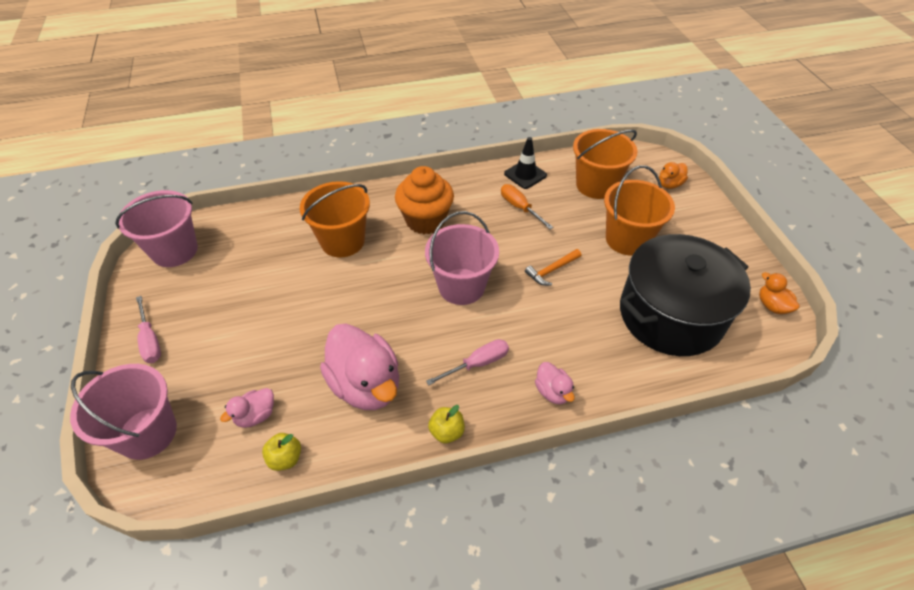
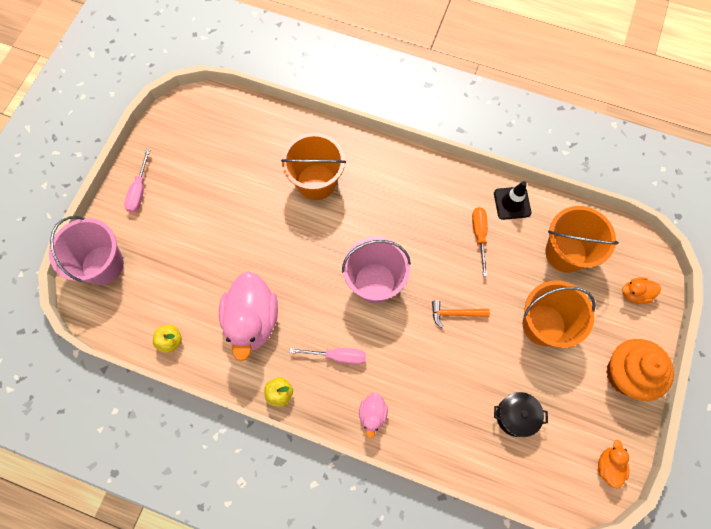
camera: 35 degrees right, 20 degrees up
(174, 250) = (194, 116): pink bucket -> none
(256, 415) = (171, 296): pink duck -> none
(425, 220) = (393, 201): orange cupcake -> orange cupcake (626, 374)
(671, 315) = (516, 416): black pot -> black pot, size x0.42

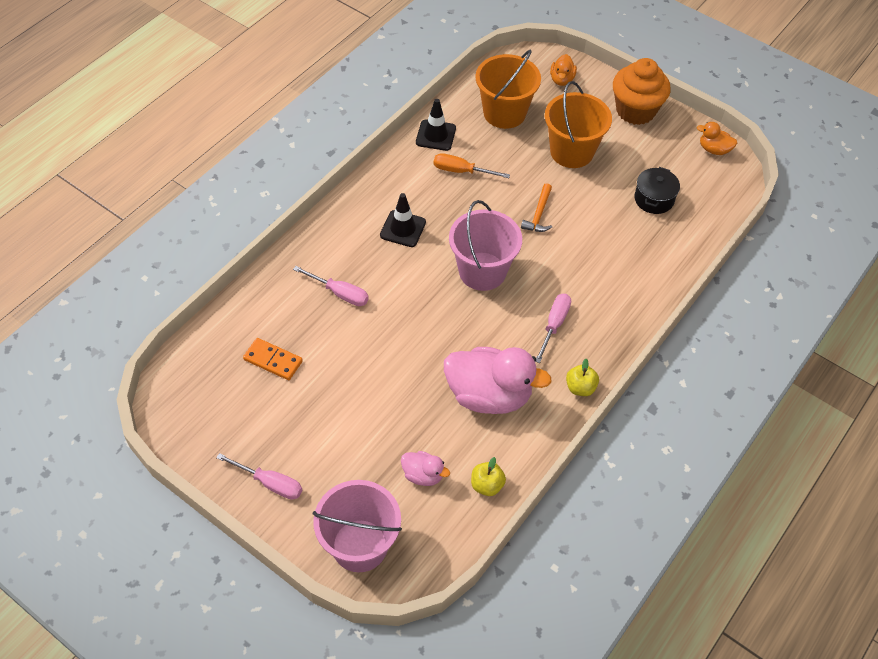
camera: 75 degrees left, 15 degrees down
(241, 157) = (273, 360): none -> orange domino
(316, 182) = (340, 293): orange bucket -> pink screwdriver
(372, 415) = (624, 311): pink duck -> pink duck (423, 475)
(397, 208) = (403, 229): none -> black traffic cone

